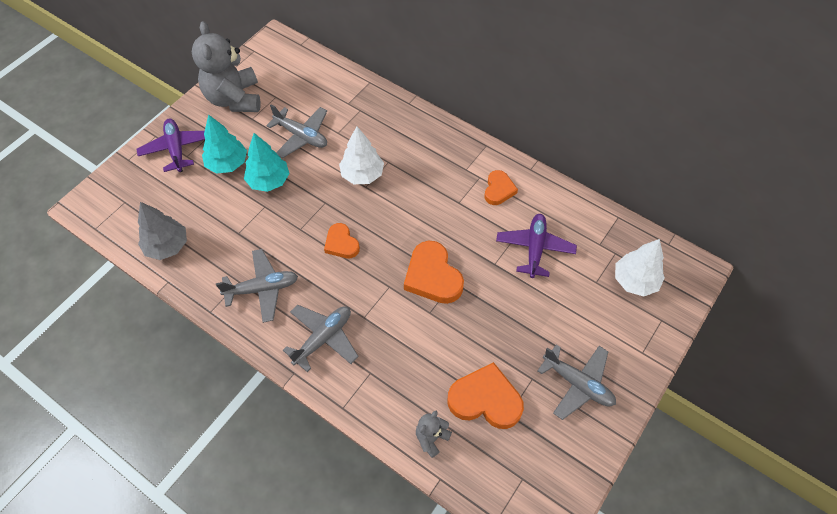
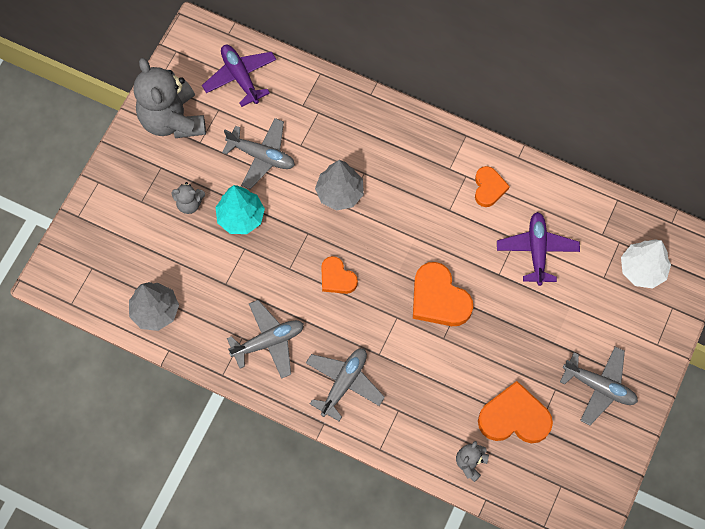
camera: 10 degrees left, 10 degrees up
(176, 149) = (127, 195): purple plane -> purple plane (240, 77)
(227, 164) = (189, 204): turquoise tree -> grey teddy bear
(362, 174) = (339, 193): white tree -> grey tree

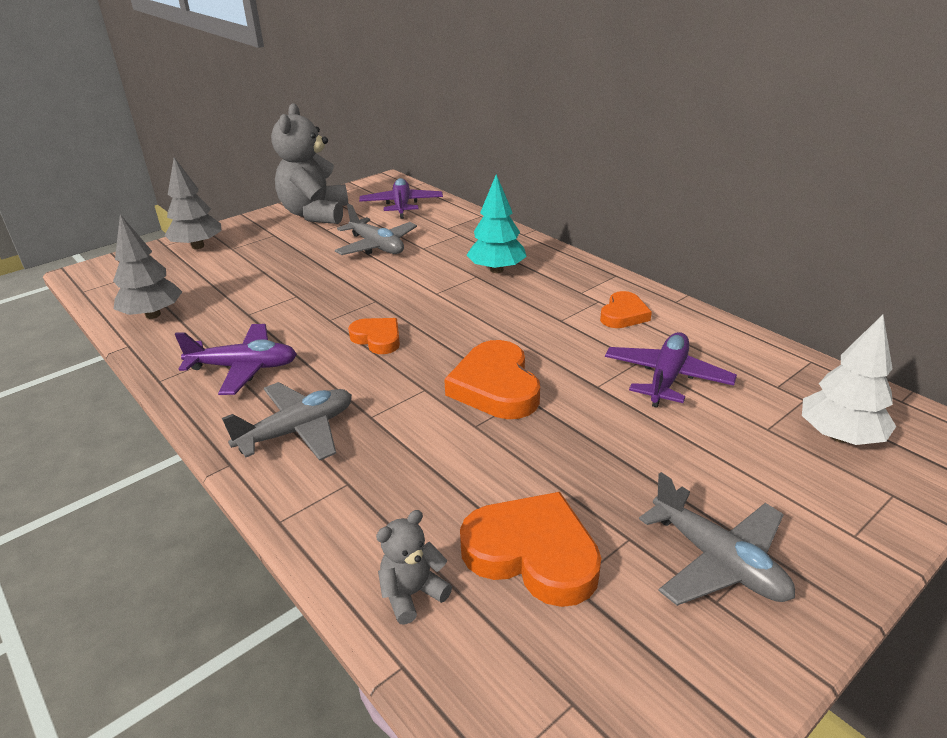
camera: 25 degrees right, 35 degrees down
(189, 204) = (274, 258): grey teddy bear -> none
(241, 217) = (315, 276): turquoise tree -> turquoise tree (496, 270)
(268, 341) = (244, 368): grey plane -> purple plane
(337, 278) = (377, 339): orange heart -> orange heart turned 150 degrees clockwise
(339, 193) = (437, 283): grey tree -> grey tree (198, 246)

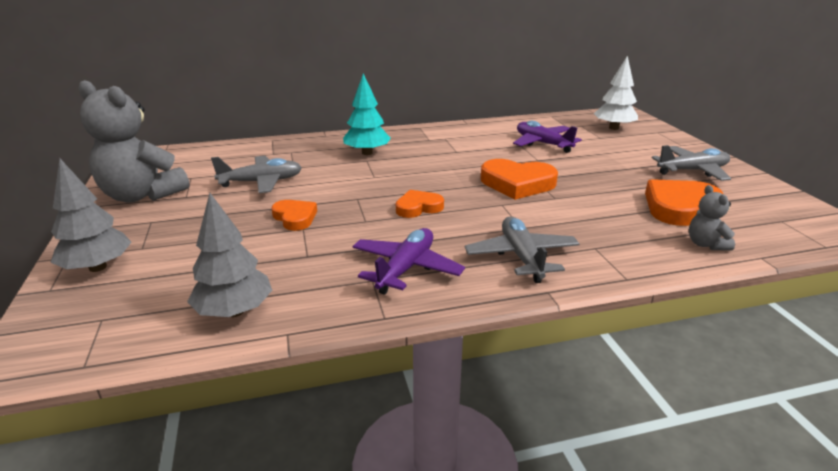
camera: 65 degrees left, 5 degrees down
(401, 205) = (198, 160): purple plane -> none
(623, 314) = (468, 136): orange heart -> orange heart (295, 218)

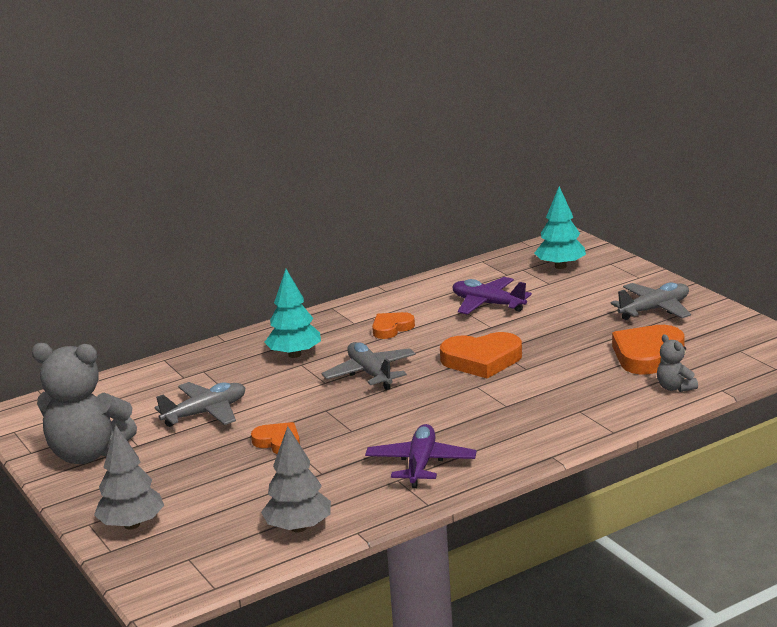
camera: 15 degrees left, 5 degrees down
(418, 207) = (395, 406): orange heart -> orange heart (391, 328)
(521, 257) = (518, 432): grey plane -> grey plane (370, 374)
(613, 128) = (560, 266): white tree -> turquoise tree

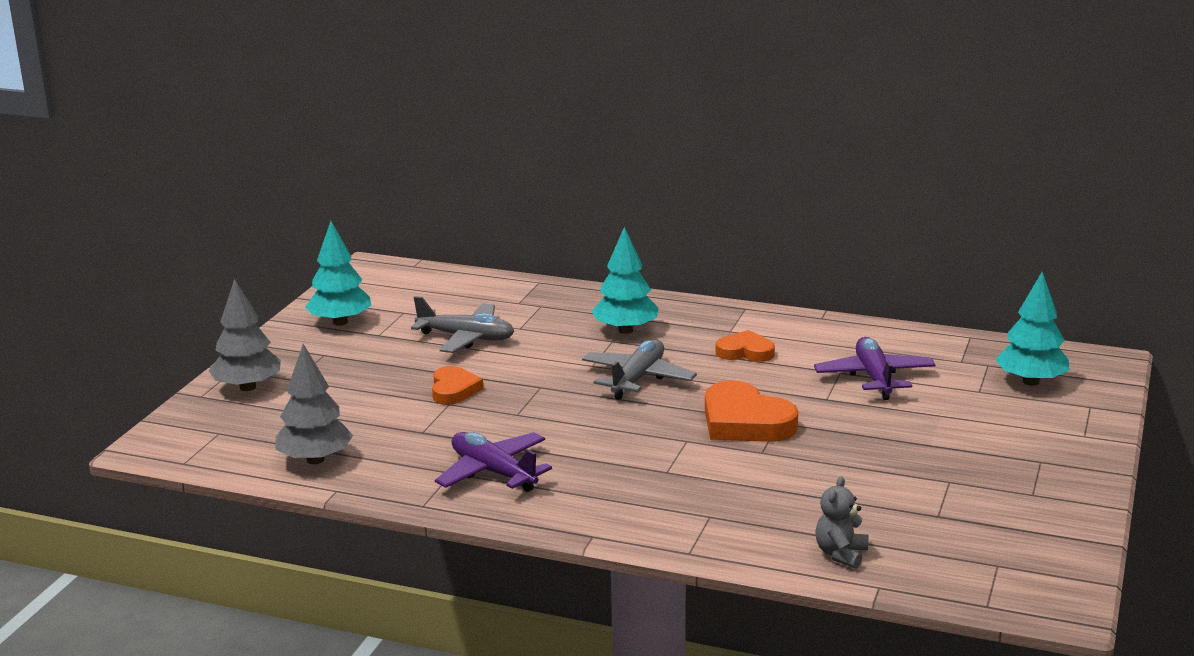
camera: 50 degrees right, 0 degrees up
(88, 454) = (340, 322): grey teddy bear -> turquoise tree
(421, 464) = (493, 472): purple plane -> purple plane turned 105 degrees counterclockwise
(647, 354) = (895, 509): orange heart -> none
(654, 309) = (1015, 474): grey plane -> none

